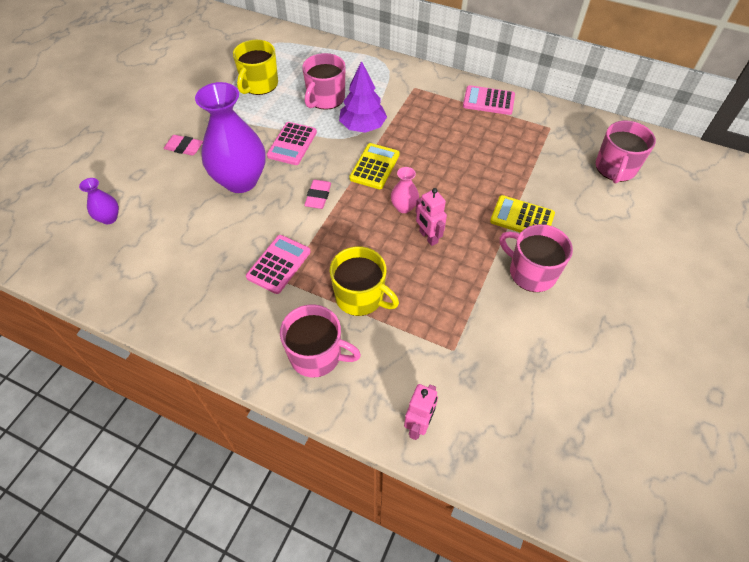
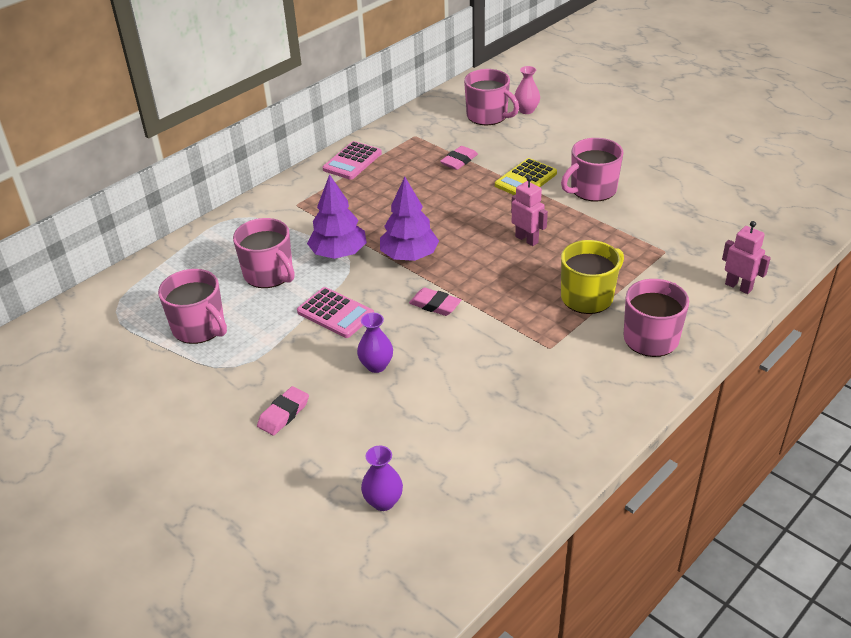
camera: 70 degrees left, 15 degrees down
(240, 180) = (376, 365): purple vase -> purple vase, size x0.45
(259, 84) = (199, 328): yellow mug -> pink mug
(279, 264) = (524, 349): pink calculator -> none
(374, 166) = (409, 256): yellow calculator -> purple tree
(404, 207) = (479, 247): pink vase -> pink vase (526, 110)
(428, 237) = (527, 239): pink robot -> pink robot turned 120 degrees counterclockwise
(526, 165) = (459, 161): none -> pink eraser

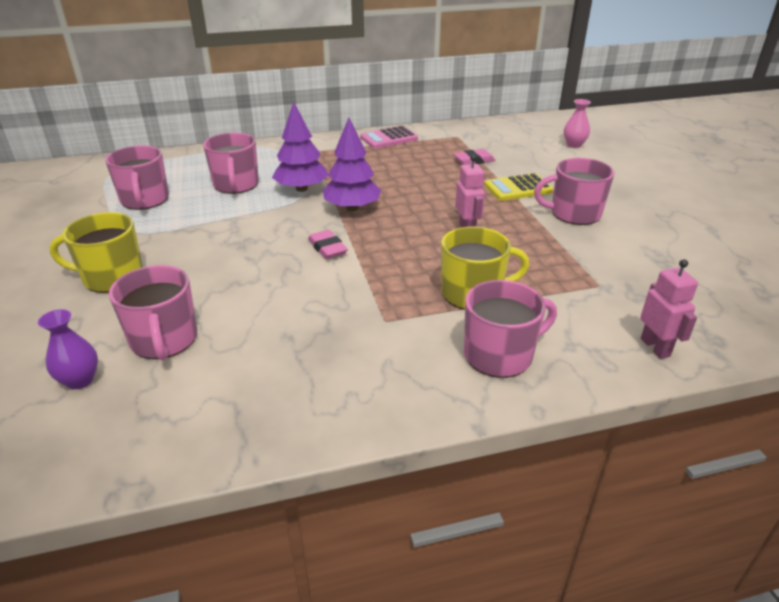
camera: 30 degrees right, 5 degrees down
(283, 414) = (112, 277): pink eraser -> yellow mug
(335, 313) = (245, 225): pink calculator -> none
(376, 365) = (223, 272): purple vase -> none
(488, 116) = (534, 140): pink mug -> pink mug (164, 340)

